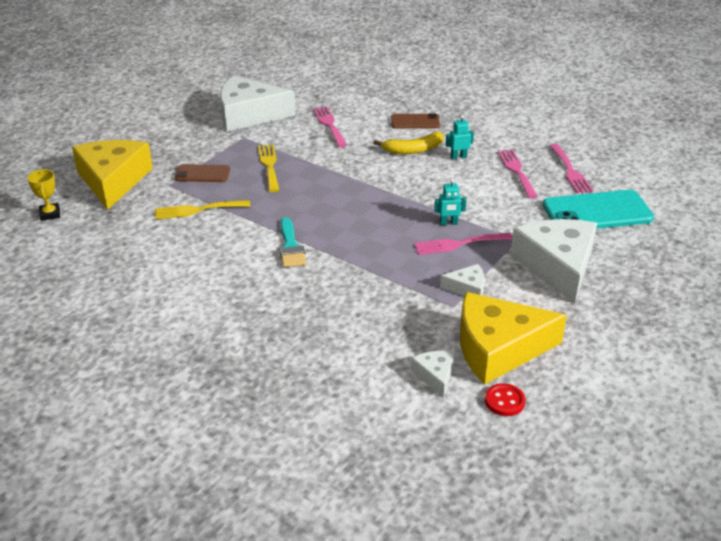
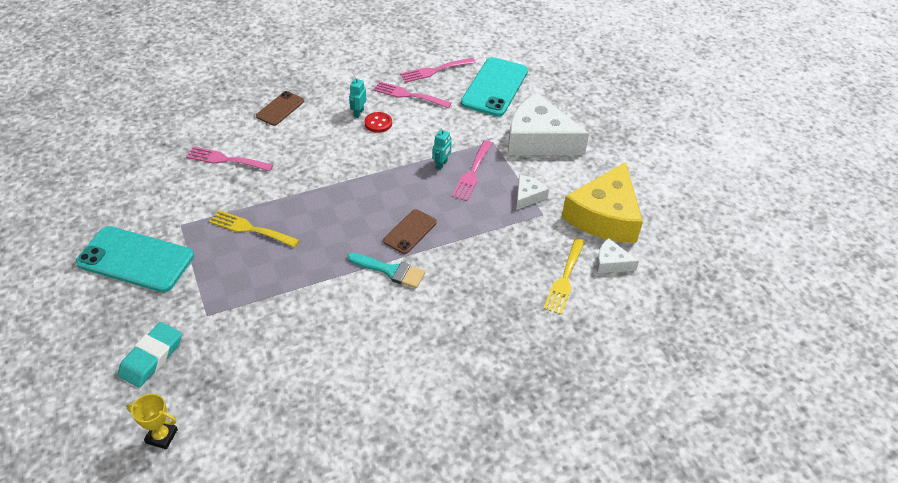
camera: 60 degrees left, 10 degrees up
(113, 181) = (151, 357): yellow cheese -> turquoise eraser
(194, 136) = (136, 259): none -> turquoise phone
(198, 210) = (273, 310): yellow fork -> yellow fork (565, 279)
(202, 174) = (214, 281): brown phone -> brown phone (410, 231)
(249, 115) = (143, 203): white cheese -> none
(413, 150) = (321, 131): yellow banana -> none
(504, 401) = (658, 241): red button -> red button (378, 123)
(570, 171) = (435, 70): pink fork -> pink fork turned 135 degrees clockwise

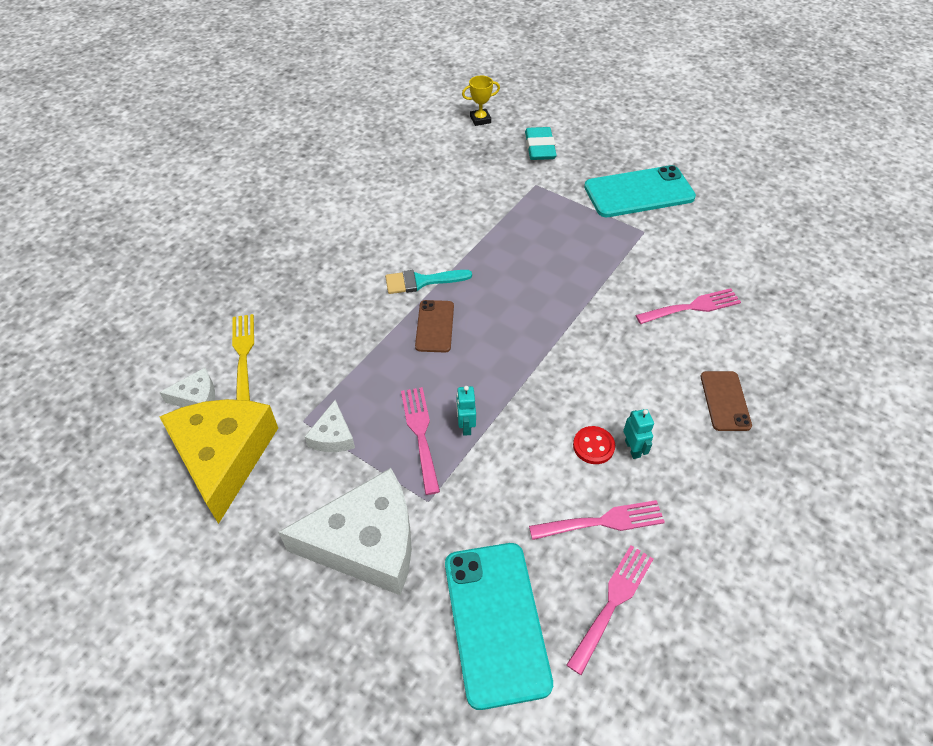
camera: 150 degrees right, 5 degrees up
(250, 229) = (583, 256): yellow fork -> none

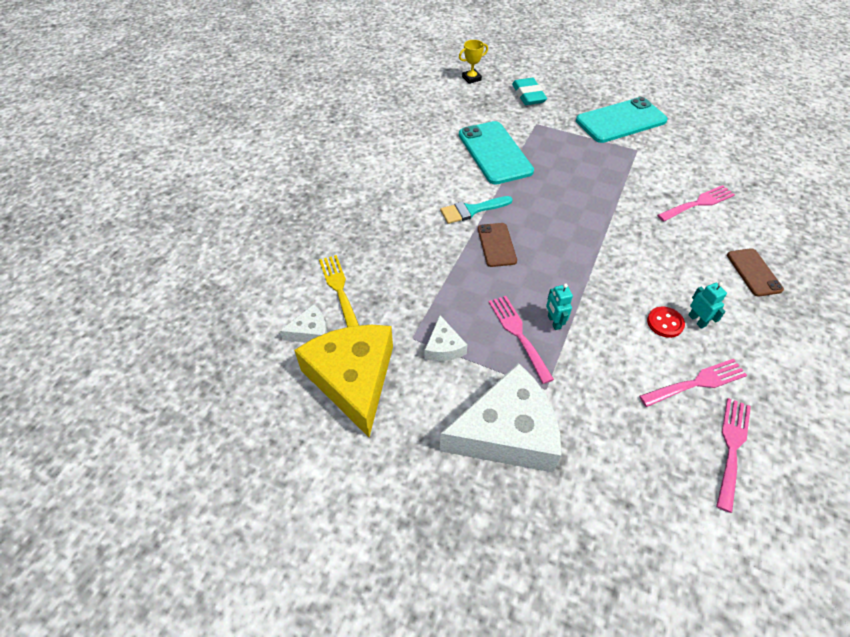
camera: 10 degrees left, 0 degrees up
(496, 622) = (643, 481): turquoise phone -> turquoise phone (495, 153)

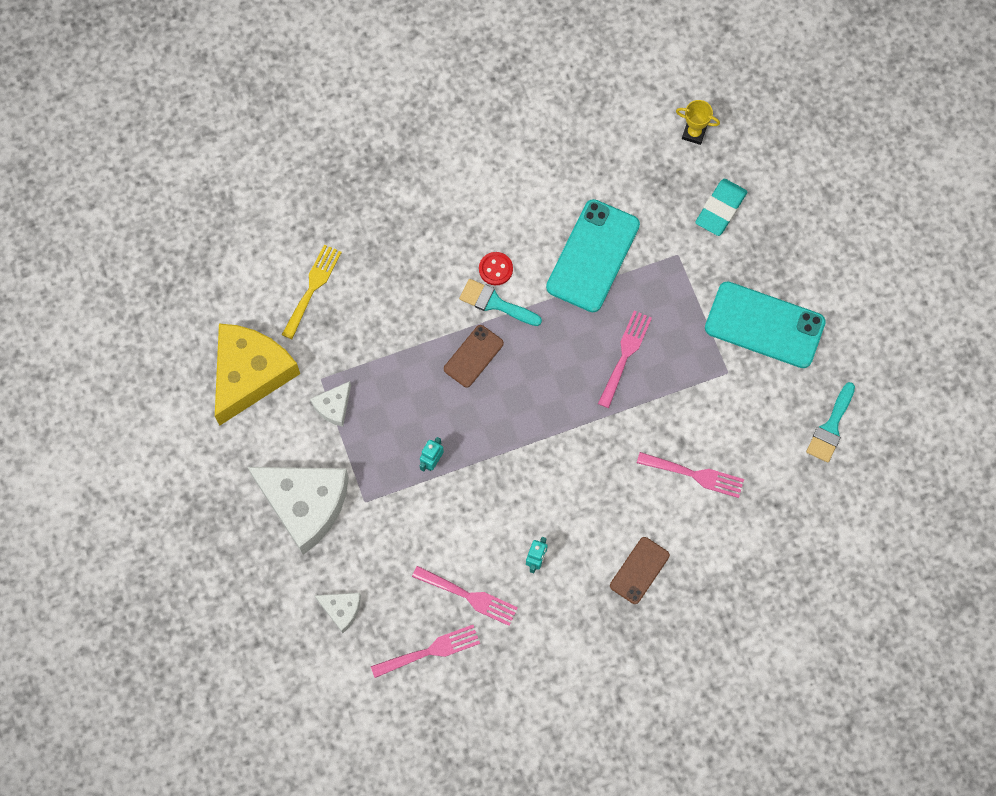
camera: 45 degrees right, 20 degrees up
(310, 332) = (258, 307): white cheese -> white cheese (341, 610)
(518, 334) = (395, 446): pink fork -> pink fork (625, 355)
(665, 323) = (510, 539): red button -> red button (495, 269)
(717, 135) = (831, 427): none -> turquoise brush

